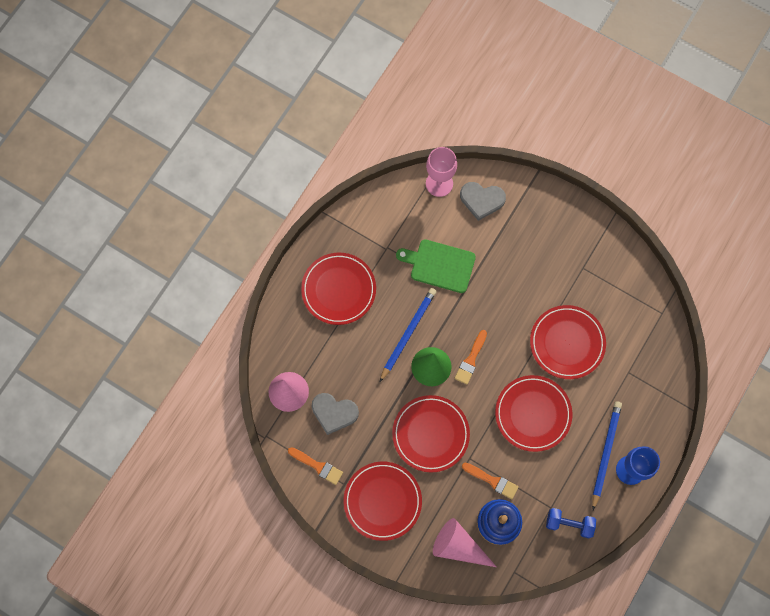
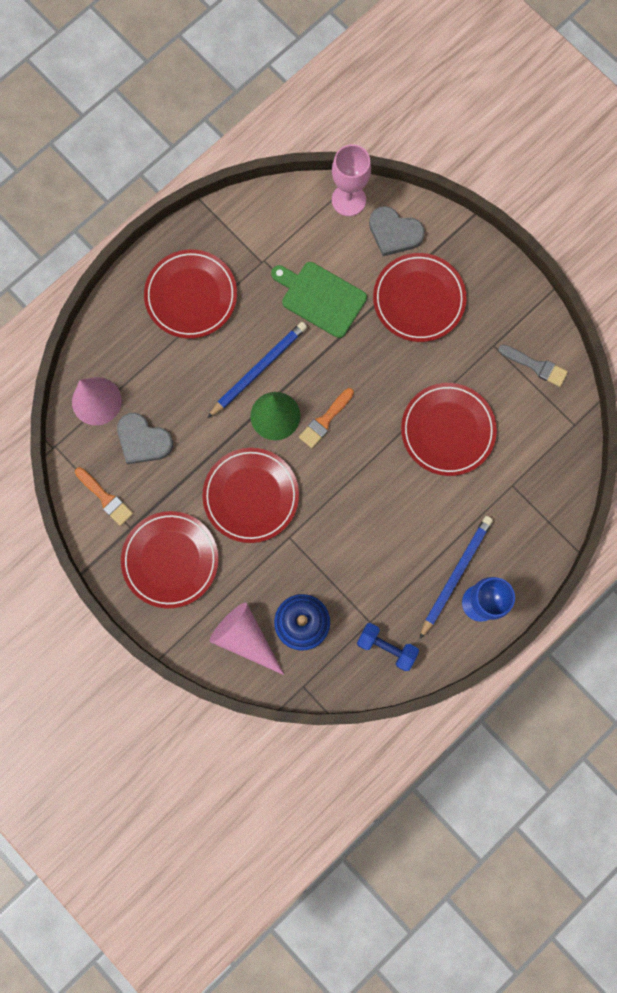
camera: 15 degrees right, 5 degrees up
(492, 481) = (309, 571): orange brush -> none
(533, 414) = (381, 504): red plate -> red plate (418, 299)
(619, 275) = (536, 366): none -> grey brush

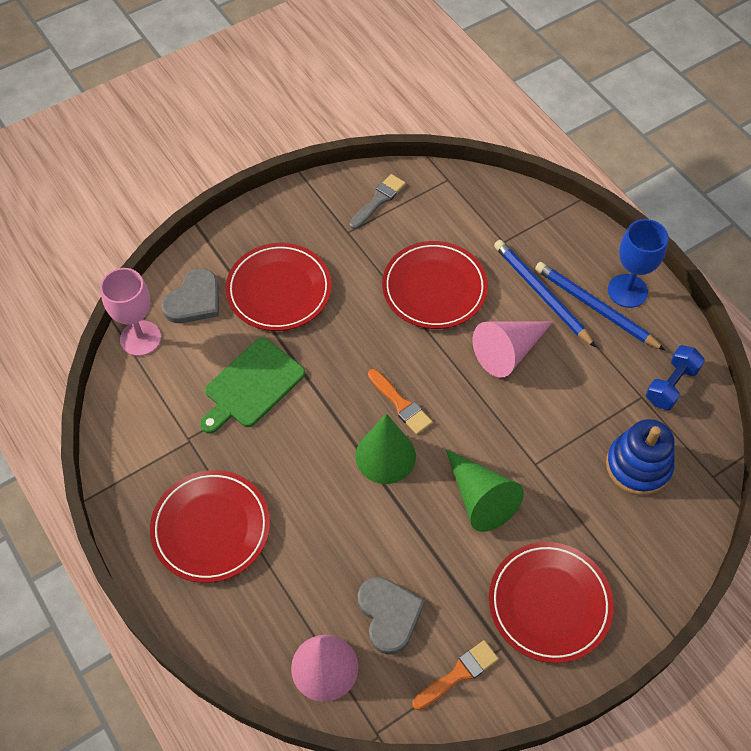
camera: 80 degrees left, 20 degrees down
(143, 440) = (389, 615): grey heart -> grey heart turned 60 degrees counterclockwise
(245, 638) = (653, 530): pink cone -> pink cone (509, 351)
(251, 496) = (480, 498): red plate -> green cone
(258, 369) = (324, 465): blue pencil -> blue pencil (541, 294)

